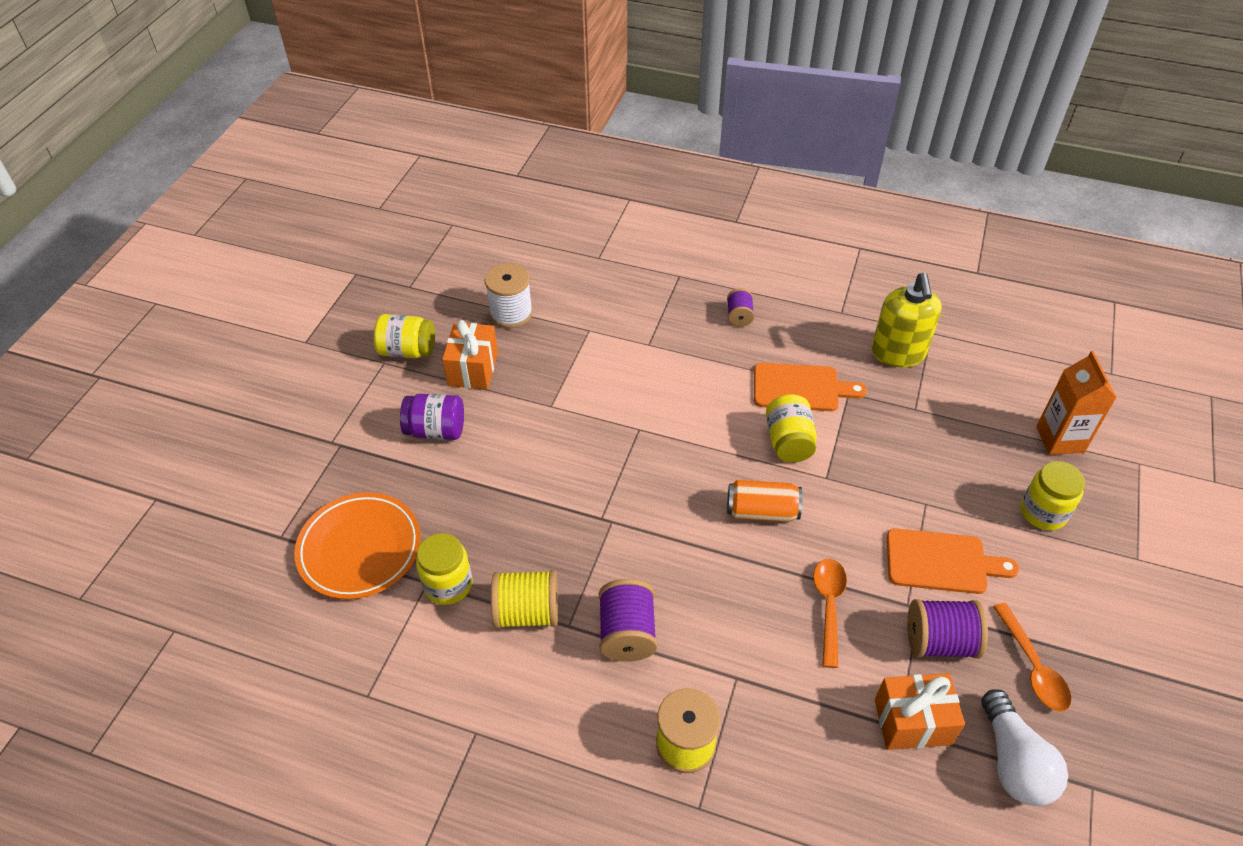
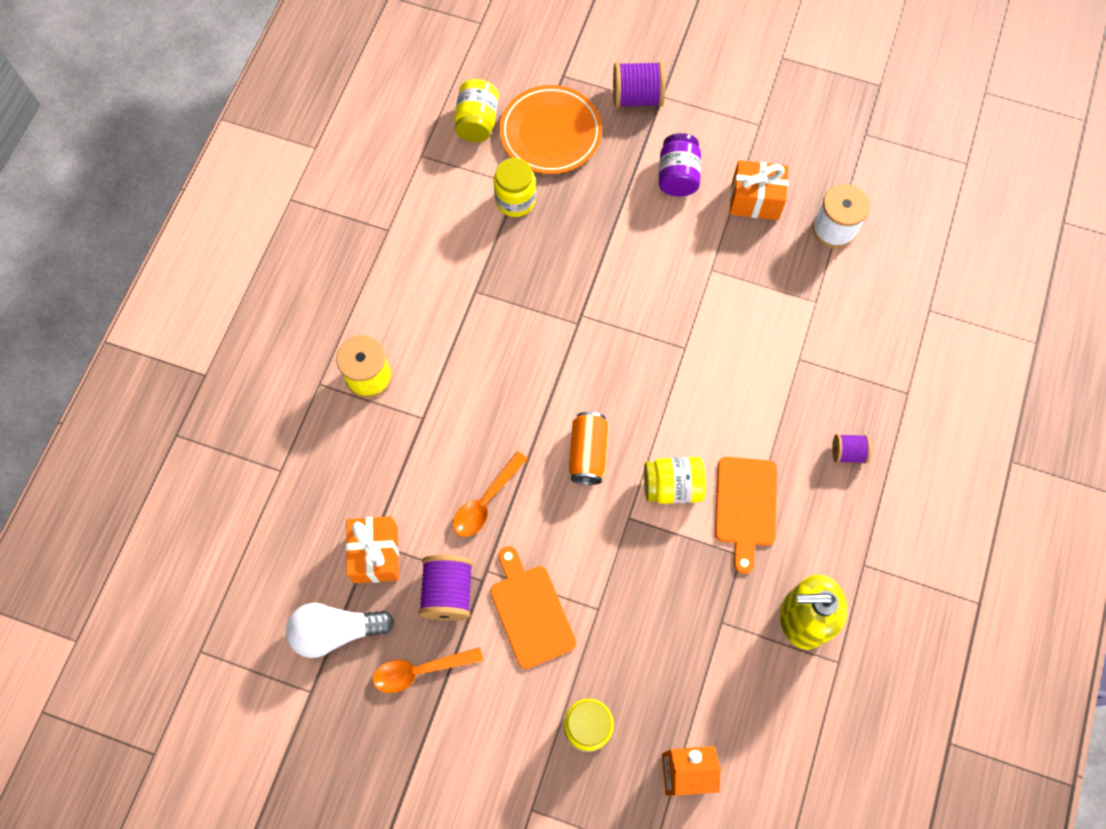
camera: 90 degrees right, 20 degrees up
(407, 351) = (775, 142): yellow jar -> yellow jar (477, 122)
(527, 612) = (488, 260): yellow spool -> none
(627, 633) = (466, 335): purple spool -> purple spool (637, 97)
(829, 606) = (486, 501): orange spoon -> orange spoon turned 120 degrees clockwise
(942, 562) = (530, 611): orange cutting board -> orange cutting board turned 150 degrees clockwise

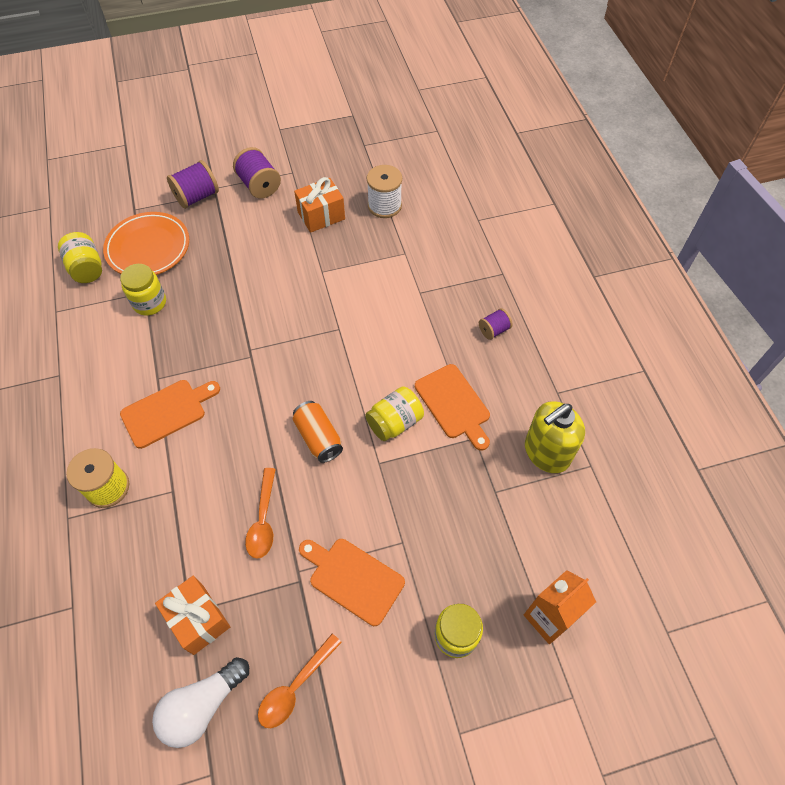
camera: 35 degrees left, 10 degrees down
(448, 592) = (278, 608): purple spool -> purple spool (259, 185)
(464, 333) = (167, 411): none -> orange cutting board
(677, 176) = (258, 228): purple jar -> none

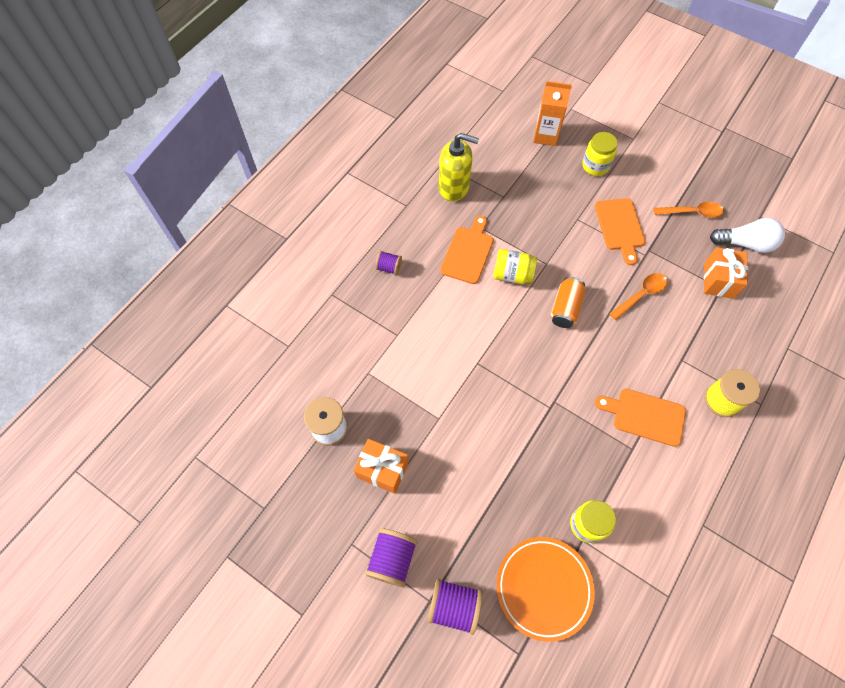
camera: 130 degrees left, 5 degrees up
(87, 268) = (612, 621): yellow jar -> none

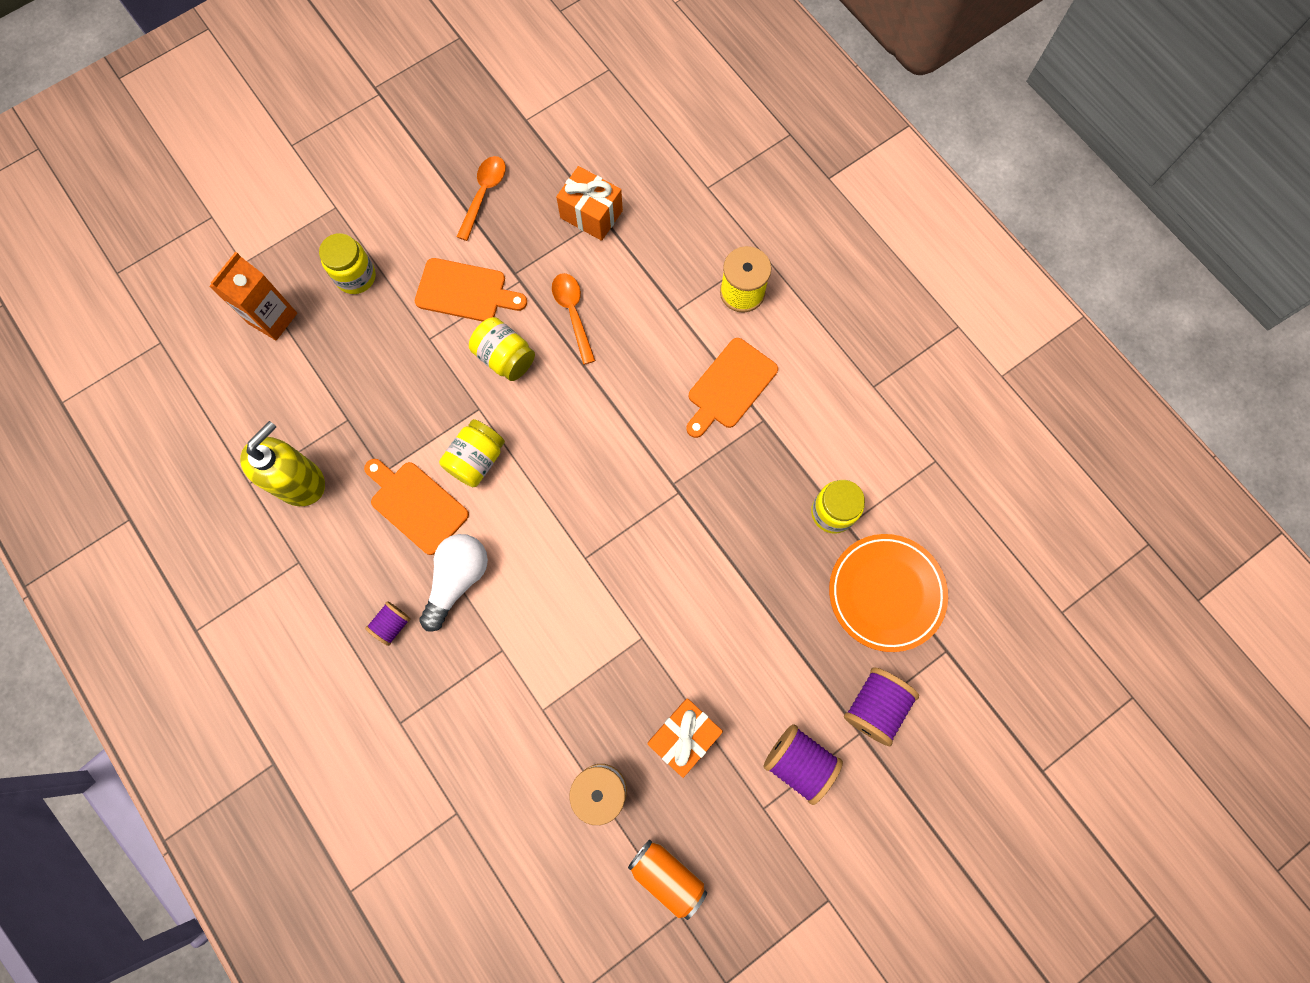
camera: 70 degrees left, 10 degrees up
(565, 308) = (553, 414): orange can -> orange can (667, 876)
(588, 266) = (505, 358): none -> yellow jar
(745, 244) = (555, 158): white light bulb -> white light bulb (458, 579)

